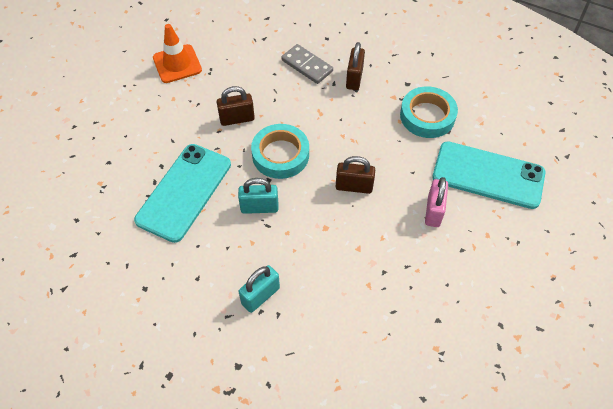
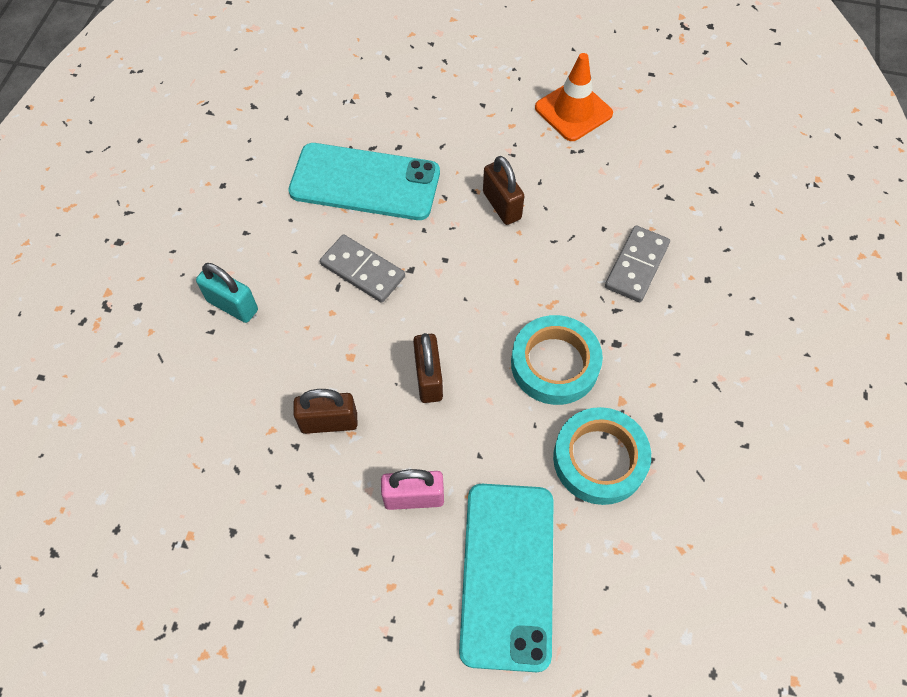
camera: 75 degrees right, 5 degrees up
(259, 207) = (363, 270): turquoise padlock -> grey domino
(280, 155) = (456, 273): turquoise tape -> turquoise tape (554, 364)
(354, 78) = (637, 336): brown padlock -> brown padlock (329, 422)

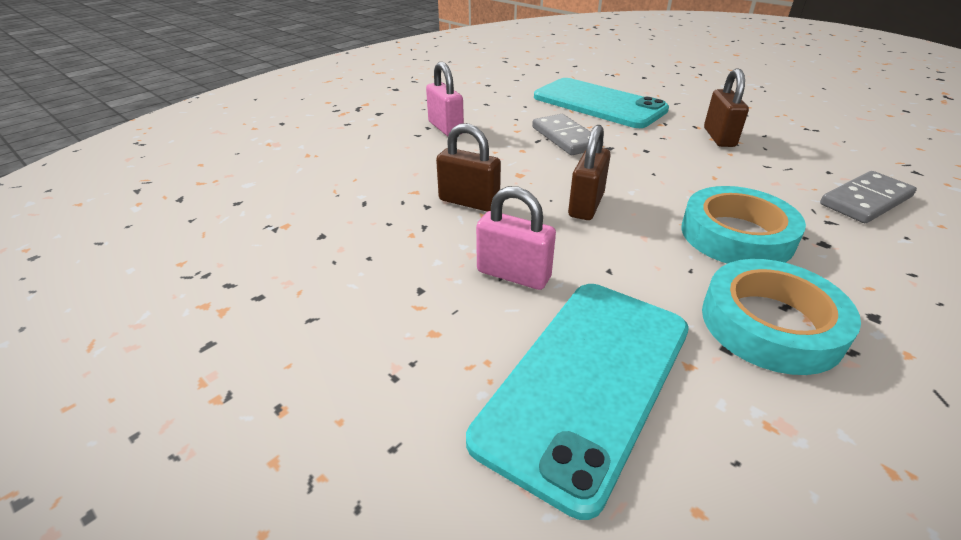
camera: 30 degrees right, 25 degrees down
(232, 305) = (445, 128): turquoise padlock -> pink padlock
(573, 111) = (814, 111): orange traffic cone -> none

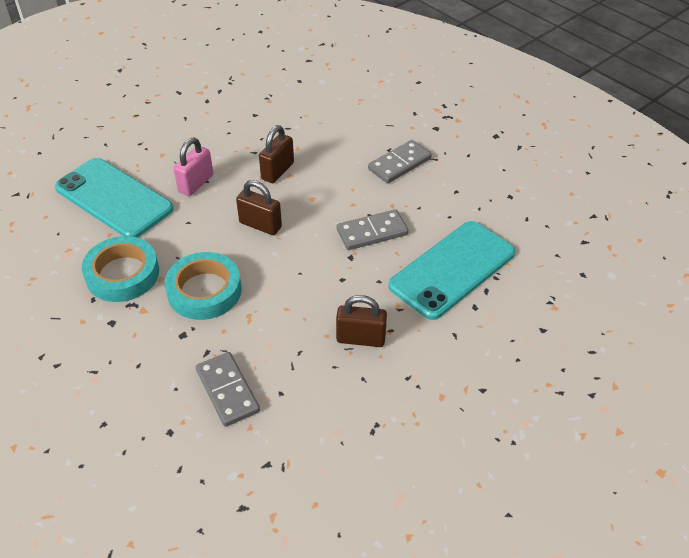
camera: 95 degrees right, 10 degrees up
(445, 128) = (399, 164): pink padlock -> grey domino

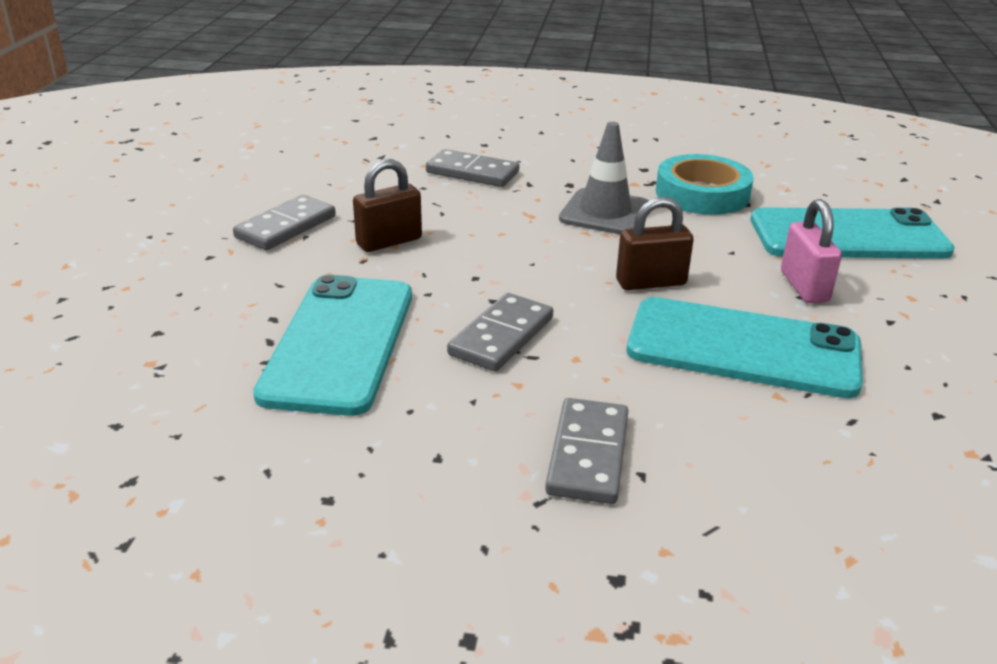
camera: 140 degrees right, 15 degrees down
(204, 291) = (605, 213): turquoise tape -> grey traffic cone
(277, 171) = (743, 348): brown padlock -> turquoise phone
(414, 395) = (286, 227): none -> grey domino

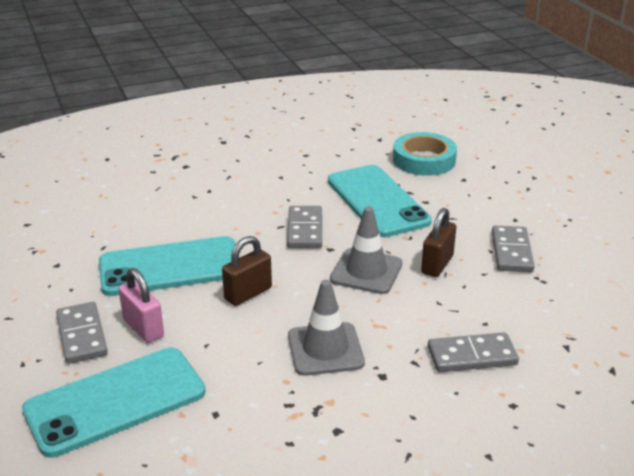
camera: 150 degrees right, 0 degrees up
(481, 260) = (366, 271): none -> grey traffic cone
(587, 454) = (221, 195): grey domino -> grey domino (82, 335)
(702, 194) = (261, 410): turquoise tape -> turquoise tape (424, 160)

